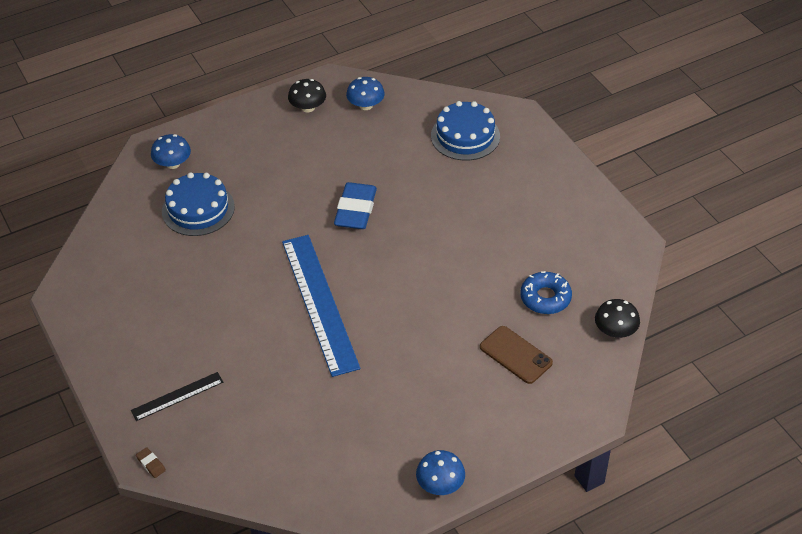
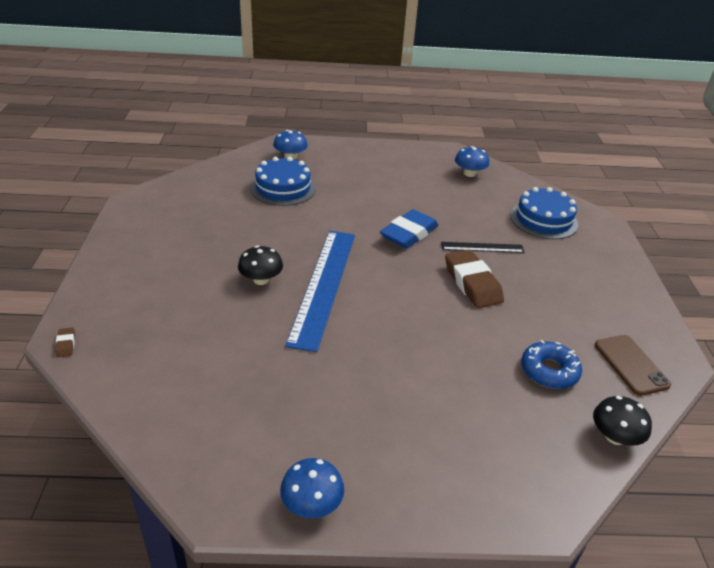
camera: 25 degrees right, 10 degrees down
(177, 396) = (141, 302): black ruler -> black ruler (482, 247)
(308, 107) = (421, 160): black mushroom -> black mushroom (261, 279)
(442, 240) = (472, 283): none -> brown eraser
(515, 355) = (484, 410): brown phone -> brown phone (631, 365)

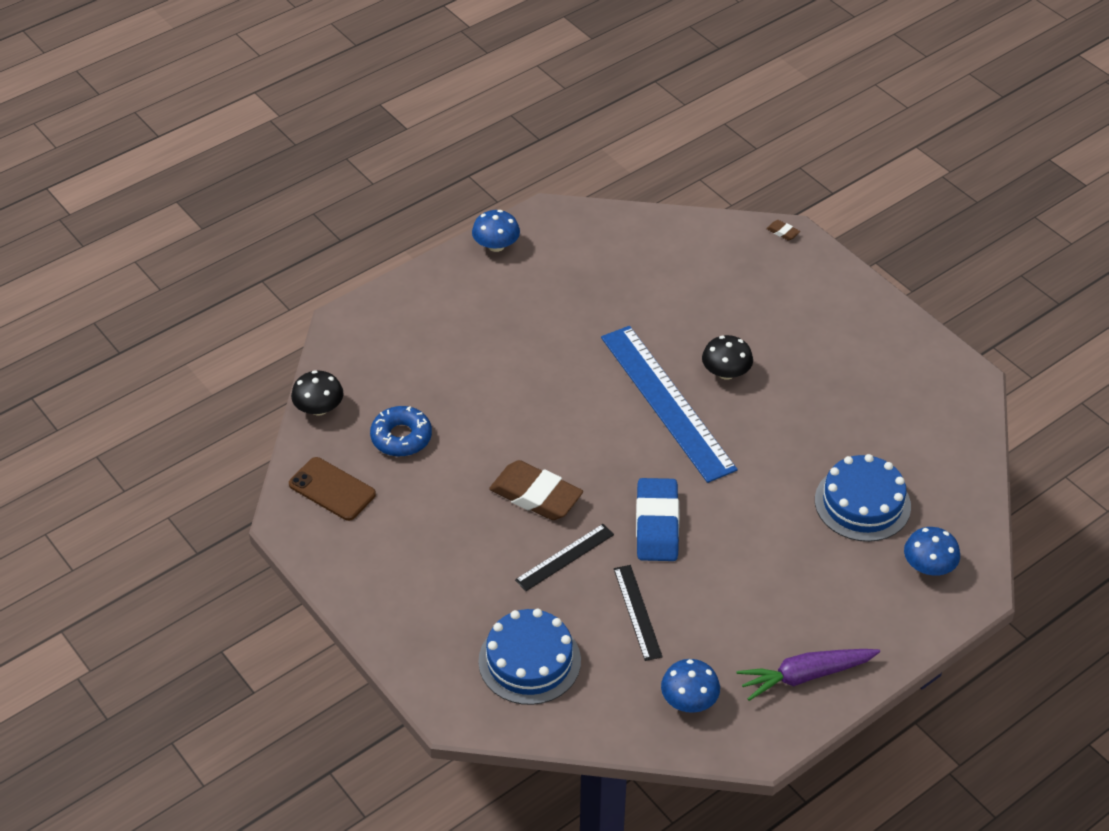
camera: 145 degrees right, 10 degrees up
(403, 156) = (805, 676): none -> purple carrot
(462, 209) = (637, 612): none -> black ruler

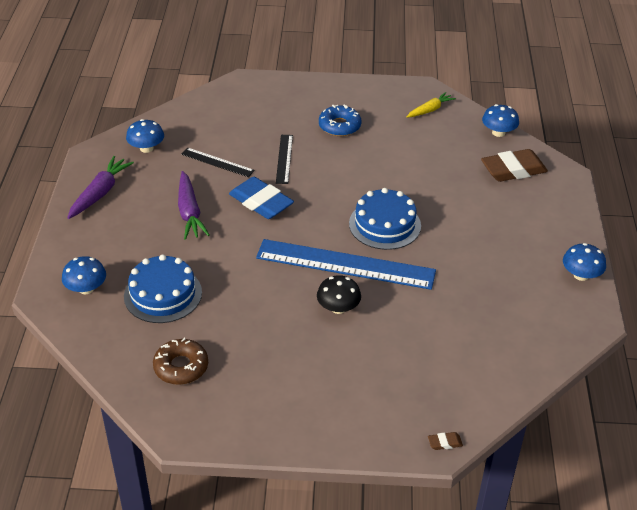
camera: 130 degrees right, 5 degrees down
(319, 408) = (498, 132): black mushroom -> blue mushroom
(332, 489) = (430, 110): brown phone -> yellow carrot
(401, 437) = (441, 149): blue donut -> blue donut (339, 126)
(529, 661) = (239, 114): blue cake -> blue cake (384, 224)
(536, 495) = (338, 172): brown eraser -> brown eraser (513, 170)
(739, 572) = (189, 212): none -> purple carrot
(916, 426) = (181, 367): none -> brown donut

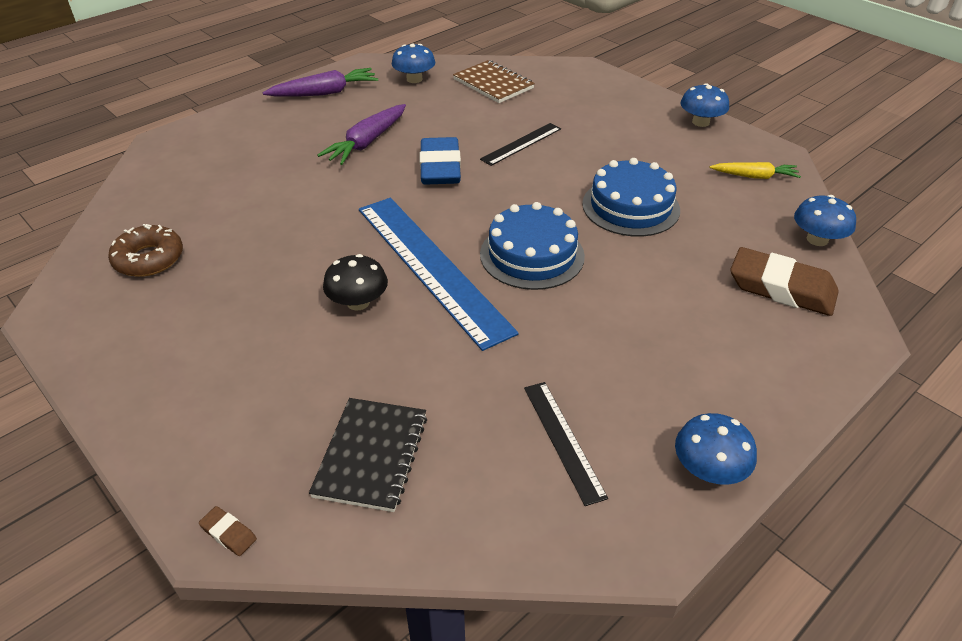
camera: 45 degrees right, 0 degrees up
(86, 288) = (196, 153): blue mushroom -> blue mushroom (700, 122)
(163, 294) = (238, 192): blue cake -> blue cake (630, 206)
(205, 124) = (493, 84): none -> brown notebook
(217, 162) = (455, 117): black ruler -> black ruler (563, 440)
(339, 126) = (623, 143): blue donut -> none
(453, 369) = (371, 455): none -> black notebook

